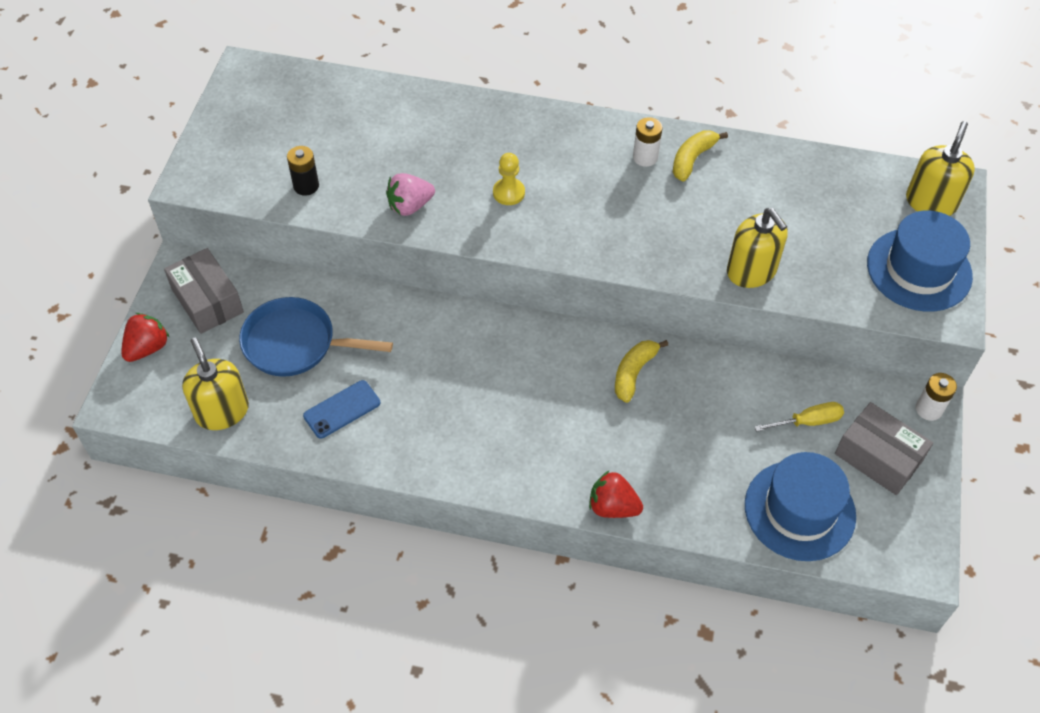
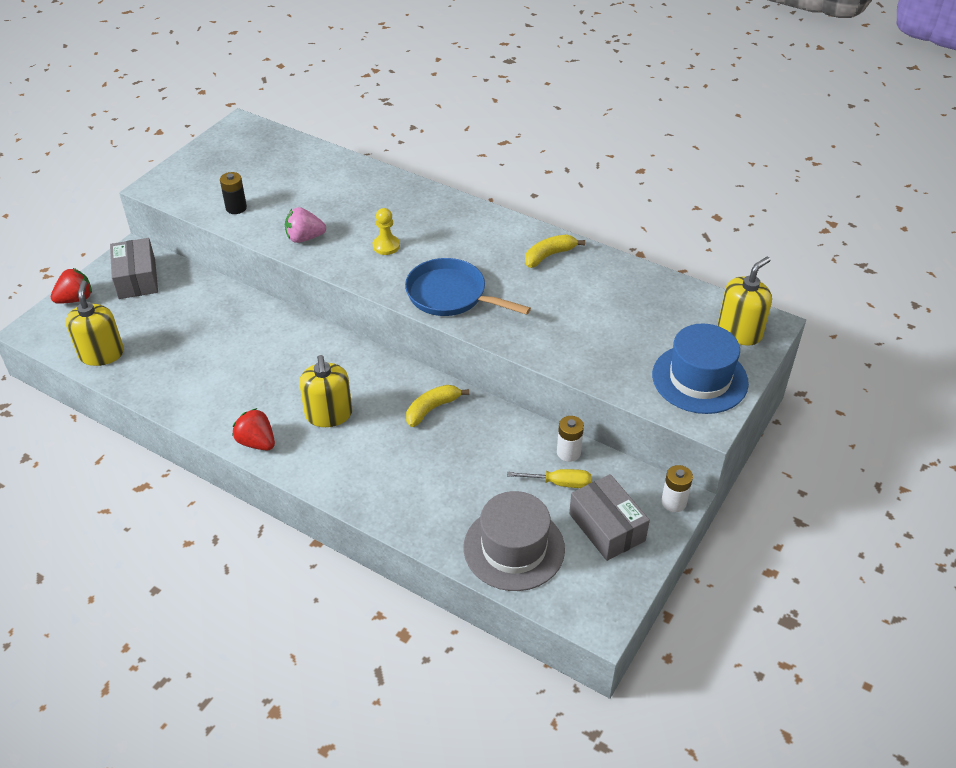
camera: 20 degrees right, 10 degrees down
(296, 344) = (182, 322): blue pan -> blue pan (451, 295)
(342, 409) = (189, 375): blue phone -> none
(612, 507) = (357, 501): red strawberry -> red strawberry (256, 442)
(645, 157) = (510, 246): white battery -> white battery (568, 452)
(751, 271) = (551, 345): yellow soap dispenser -> yellow soap dispenser (329, 414)
(799, 510) = (514, 548): blue hat -> grey hat

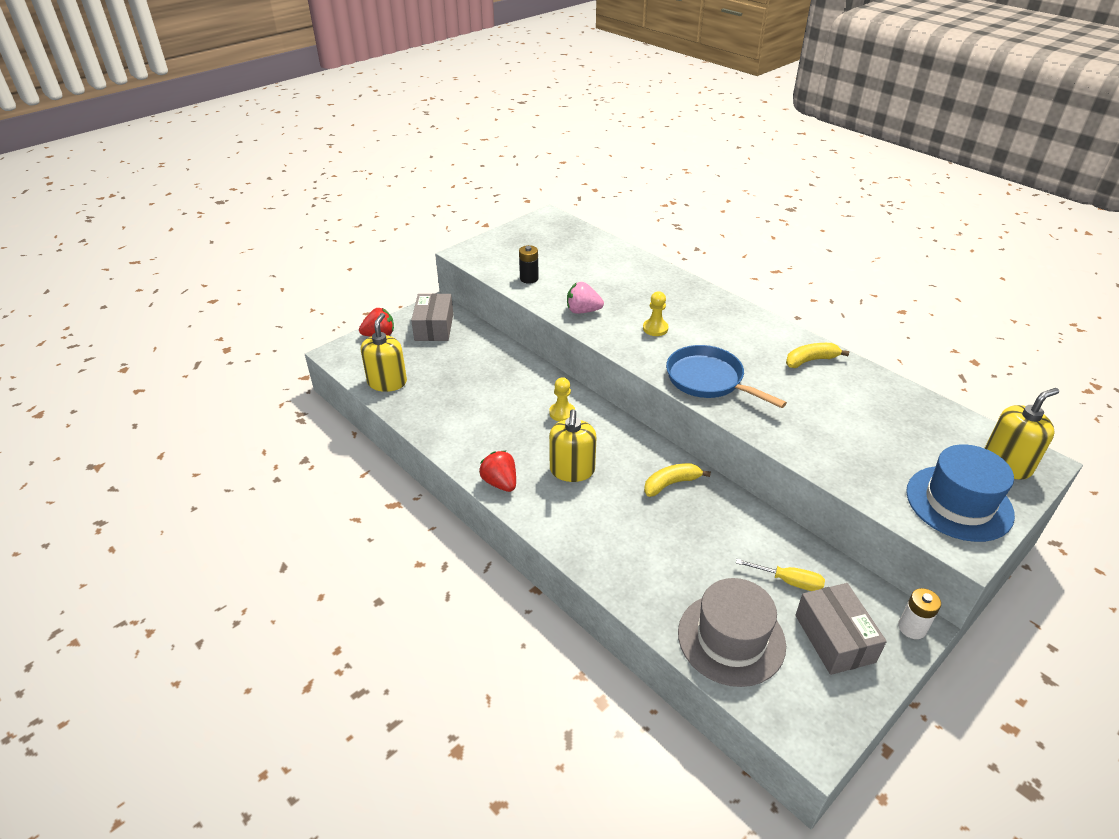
camera: 15 degrees right, 5 degrees down
(304, 354) = (562, 413): none -> yellow pawn
(568, 452) = (802, 552): white battery -> none

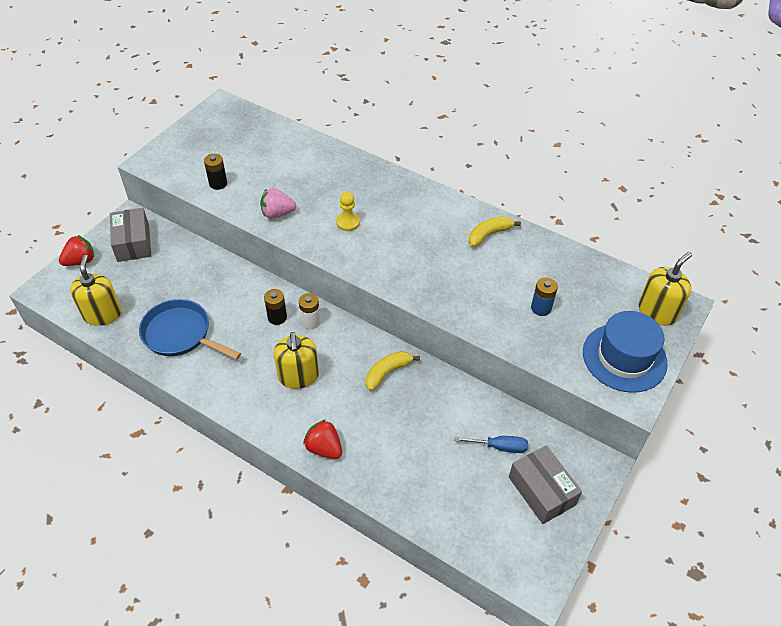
camera: 15 degrees left, 10 degrees up
(500, 483) = (236, 402): red strawberry -> red strawberry (324, 448)
(562, 413) = (277, 317): yellow pawn -> black battery
(708, 380) = (405, 271): blue pan -> blue pan (180, 334)
(731, 638) = (461, 510): grey hat -> none
(788, 581) = (499, 447): yellow screwdriver -> blue screwdriver
(861, 438) = (541, 308): none -> blue battery
(912, 628) = (599, 467): white battery -> white battery (310, 321)

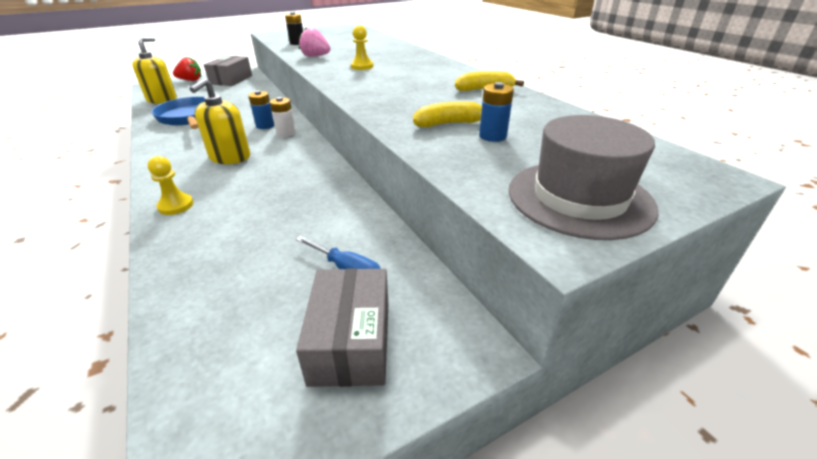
camera: 30 degrees right, 15 degrees down
(277, 317) = (265, 125): black battery -> blue battery
(324, 448) = (176, 206): red strawberry -> yellow pawn
(387, 372) = (305, 176): yellow banana -> yellow banana (449, 124)
(624, 357) = (579, 198): blue hat -> grey hat
(657, 312) = (668, 173): yellow soap dispenser -> none

